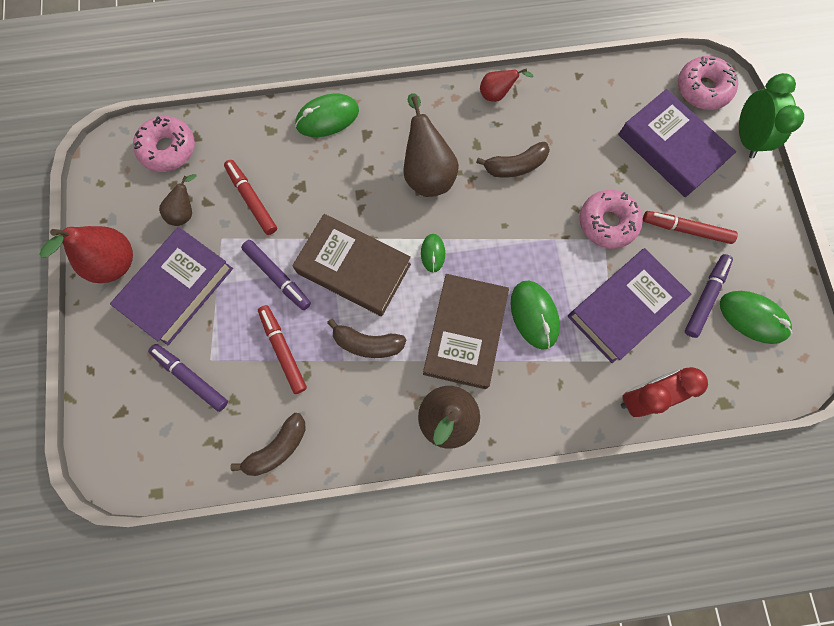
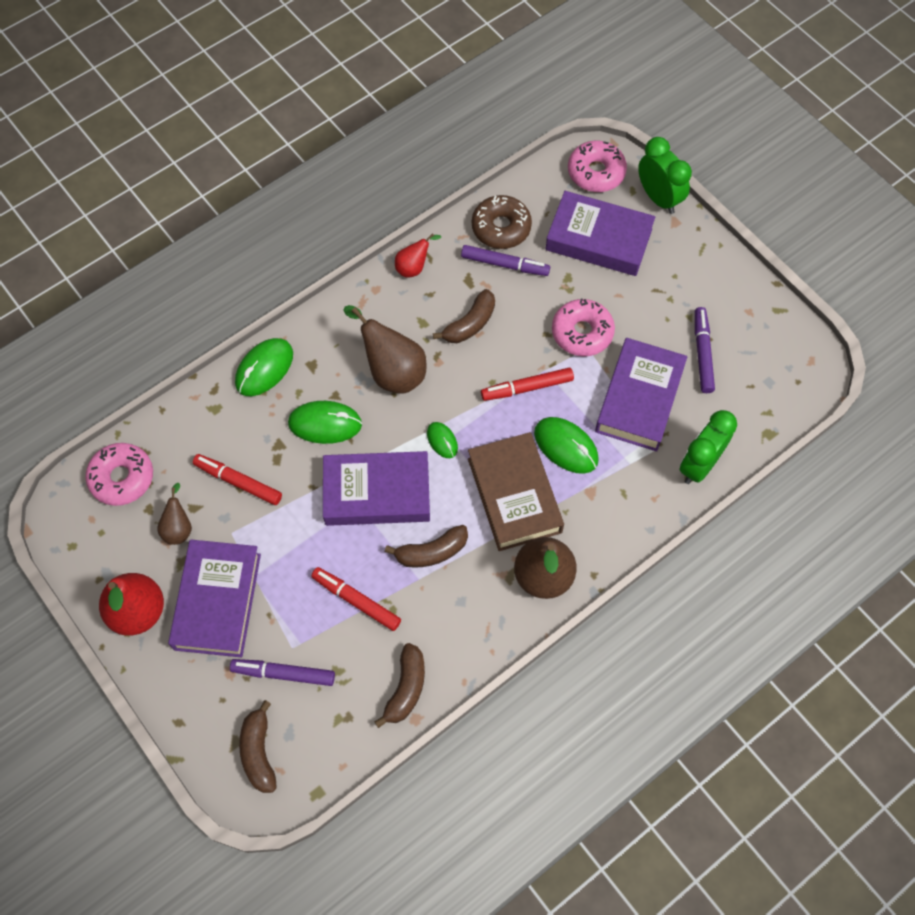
camera: 30 degrees left, 10 degrees down
(133, 432) = (259, 752): none -> brown banana
(277, 277) = (309, 538): purple marker -> purple marker (505, 264)
(354, 268) = (377, 493): brown book -> purple book
(590, 97) = (501, 228): none -> brown donut
(643, 396) = (699, 465): red clock -> green clock
(686, 229) = (653, 304): red marker -> red marker (527, 388)
(752, 318) = (751, 350): green mouse -> green mouse (325, 424)

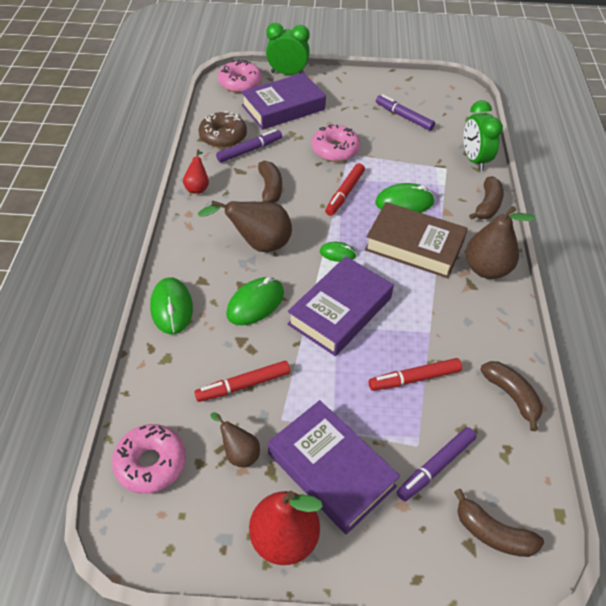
camera: 50 degrees left, 15 degrees down
(432, 552) = (415, 312): brown banana -> brown banana (487, 205)
(639, 399) = (406, 155): purple book -> none

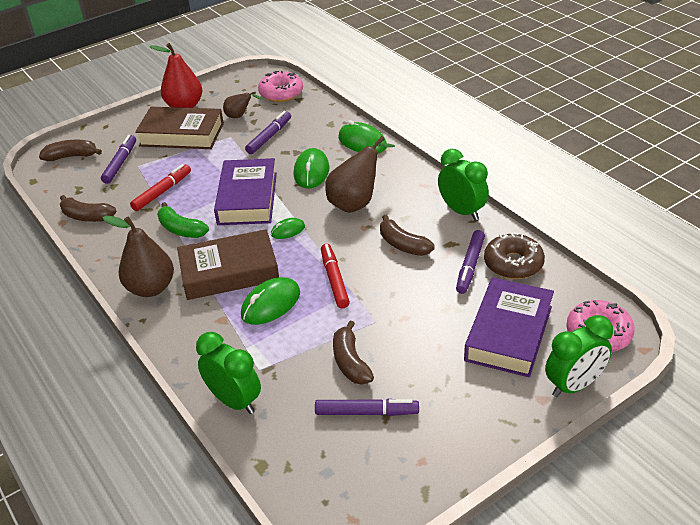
camera: 145 degrees right, 10 degrees down
(197, 187) = (462, 211): red pear -> green clock
(243, 385) = (269, 137): red marker -> purple marker
(331, 470) = (182, 134): purple book -> brown book
(335, 150) = (393, 318): pink donut -> none
(425, 314) = (181, 229): none -> green banana
(487, 205) = (185, 351): brown banana -> brown banana (350, 362)

